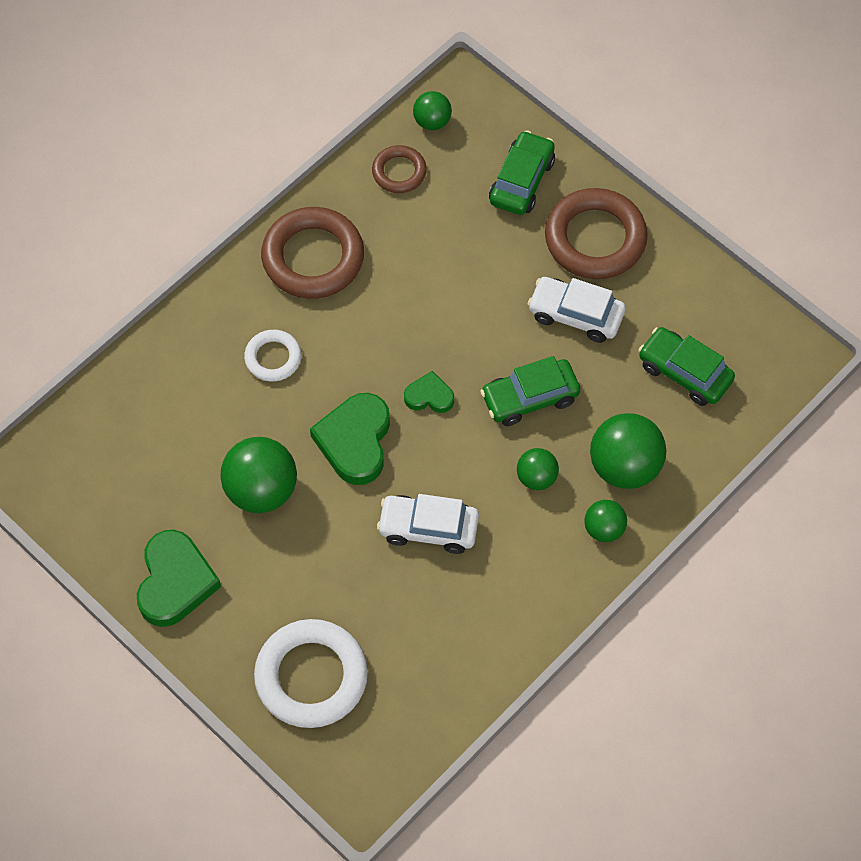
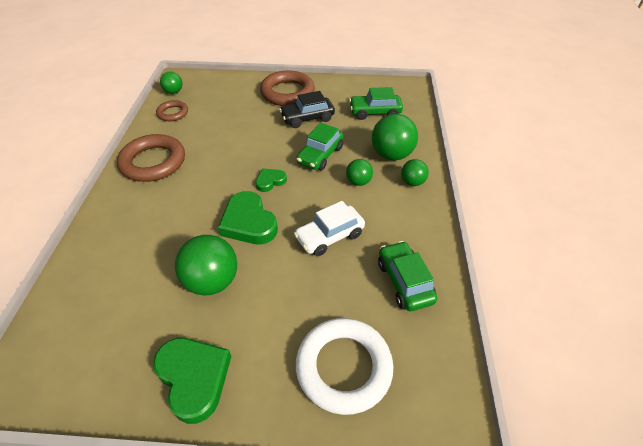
camera: 40 degrees left, 15 degrees down
(273, 358) = (165, 213): white ring -> none
(522, 181) = (235, 91): green car -> green car (404, 281)
(575, 315) = (307, 118): white car -> black car

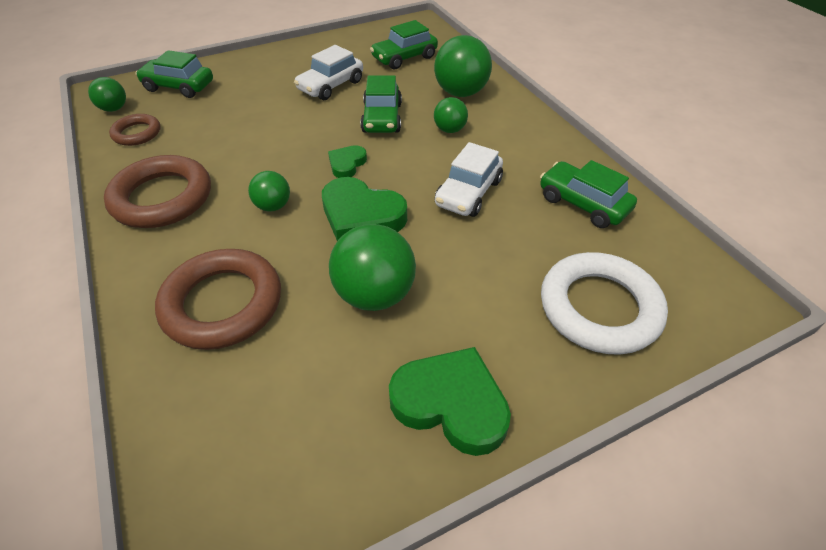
camera: 30 degrees left, 0 degrees up
(218, 88) = (179, 87): none -> green car
(287, 93) = (280, 66): brown ring -> brown ring (223, 303)
(307, 118) = (330, 86): black car -> white car
(412, 182) = (505, 111): green ball -> green ball (273, 206)

